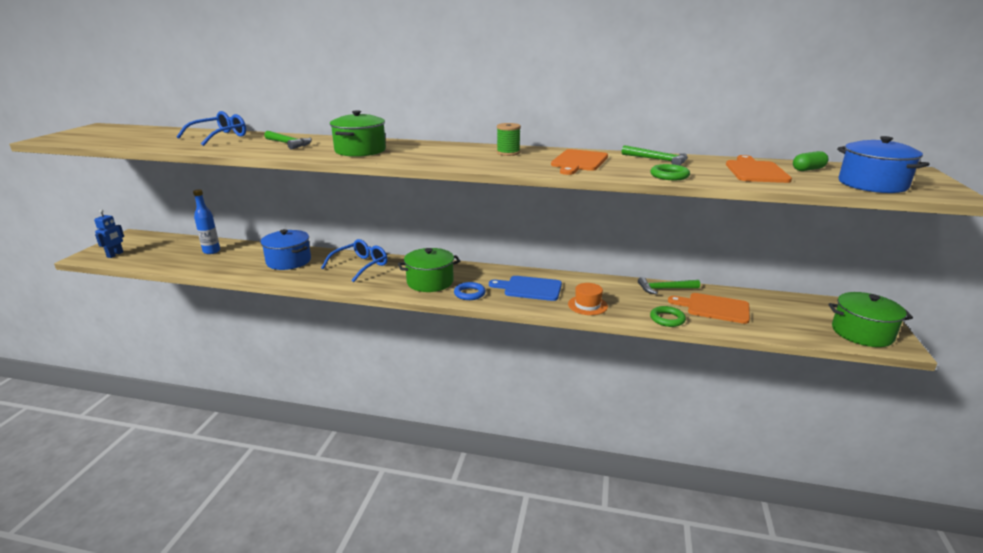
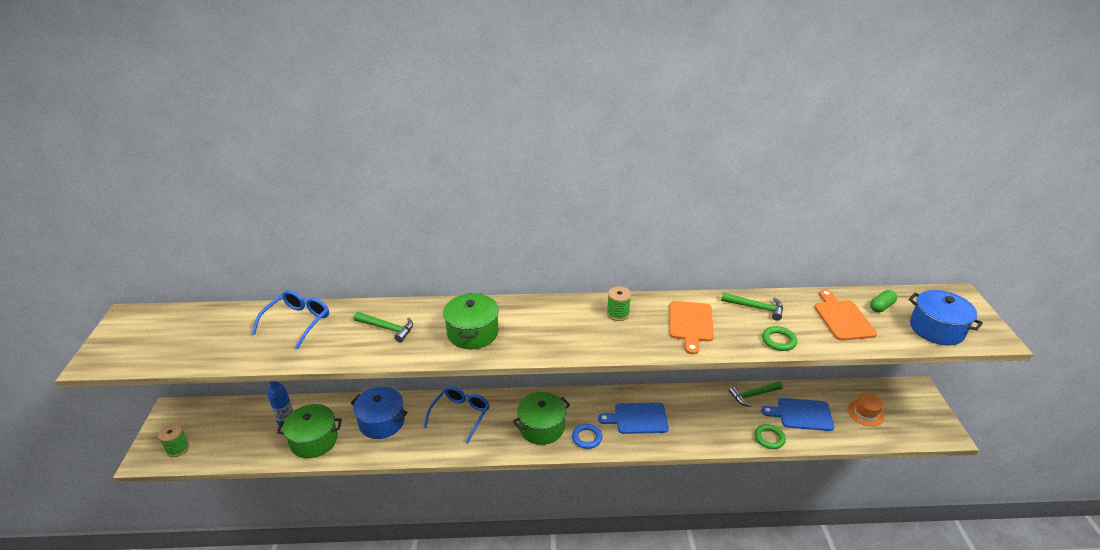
camera: 15 degrees left, 10 degrees up
(115, 254) = (178, 448): blue robot -> green spool
(587, 305) = (697, 433): orange hat -> orange hat (865, 413)
(714, 308) = (801, 414): orange cutting board -> blue cutting board
(862, 333) = (920, 424): green pot -> green pot (314, 440)

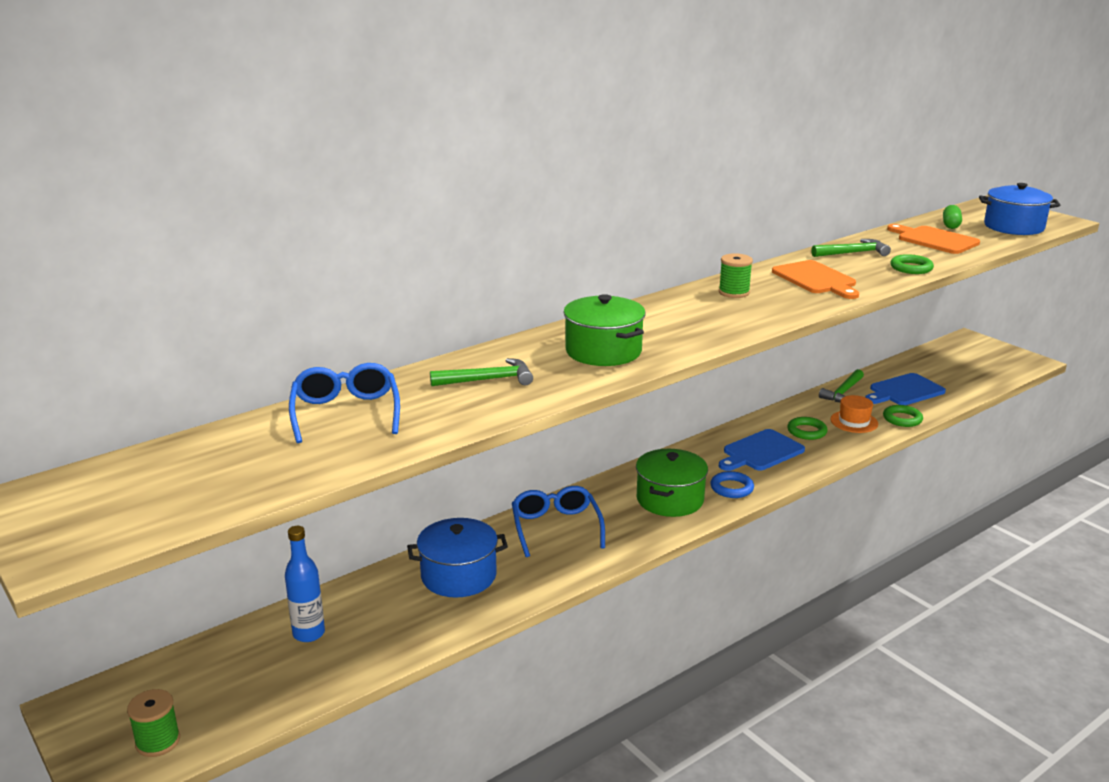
camera: 35 degrees left, 10 degrees down
(314, 440) = (384, 634): green pot -> none
(687, 416) = (807, 431): none -> green ring
(865, 413) = (953, 370): orange hat -> orange hat (854, 422)

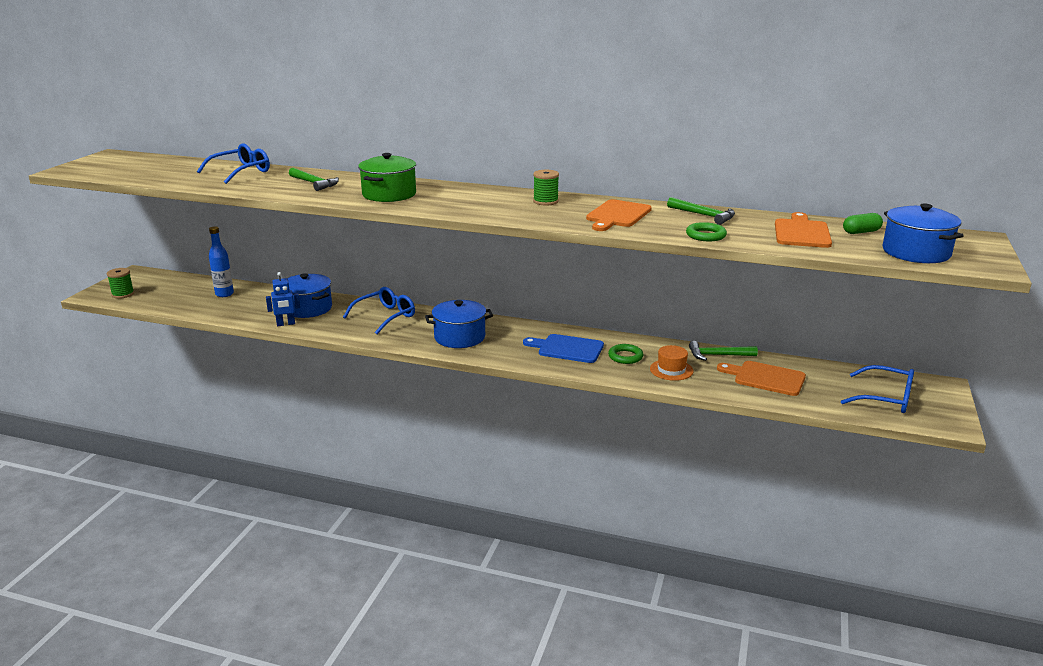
camera: 55 degrees right, 0 degrees up
(490, 607) = (286, 324): none -> blue robot
(670, 499) = (459, 337): green pot -> blue pot
(731, 488) = (501, 351): blue ring -> none
(902, 419) = (709, 387): green ring -> none
(904, 391) = (766, 378): blue cutting board -> orange cutting board
(974, 364) = (884, 398): none -> blue glasses

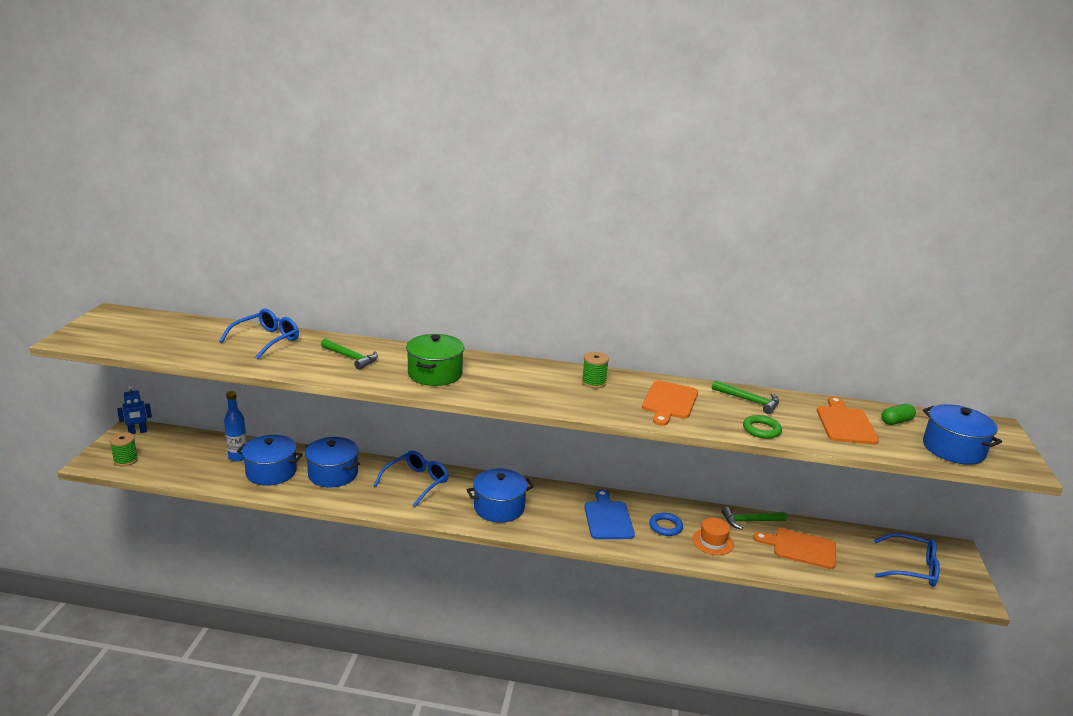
camera: 10 degrees left, 0 degrees up
(251, 305) = (271, 472): none -> blue pot
(286, 324) = (316, 496): blue robot -> blue robot (138, 432)
(567, 348) = (608, 518): blue cutting board -> blue cutting board turned 75 degrees clockwise
(625, 357) = (665, 526): green ring -> blue ring

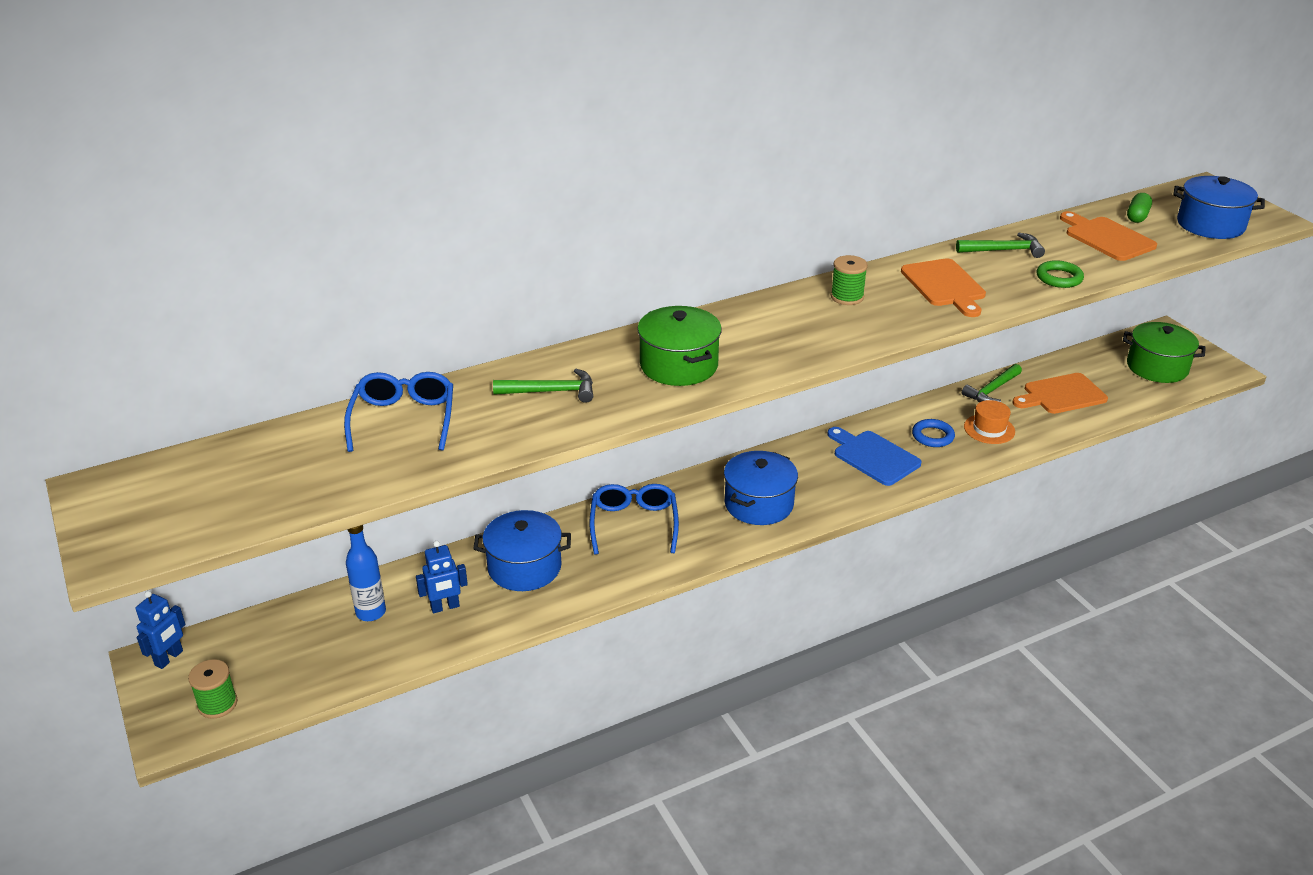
camera: 35 degrees left, 10 degrees up
(271, 472) = (445, 607): blue pot -> blue robot
(910, 568) = (1157, 367): blue glasses -> green pot

